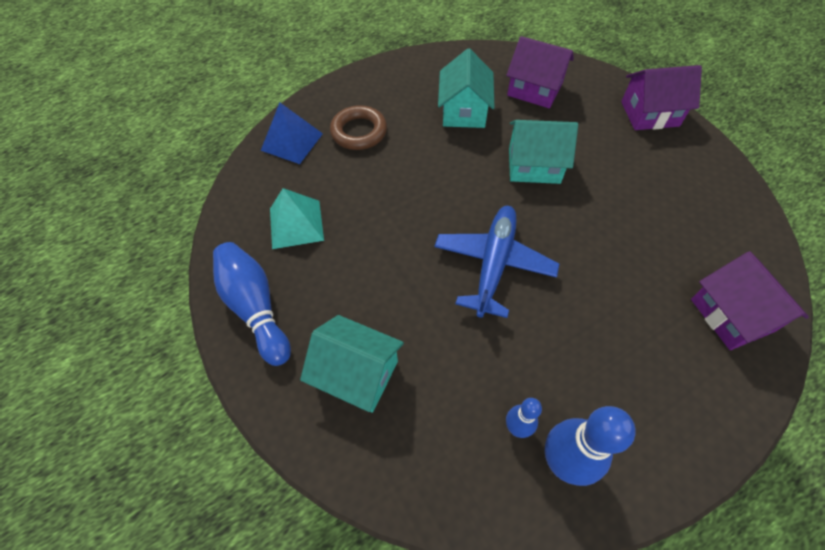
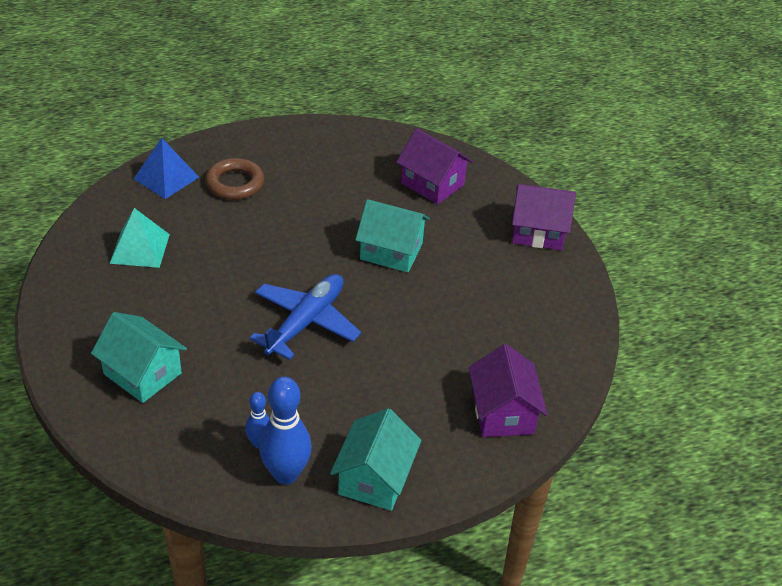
camera: 10 degrees right, 15 degrees down
(256, 308) = (76, 305): blue bowling pin -> none
(464, 111) = (349, 188): turquoise house -> turquoise house (374, 478)

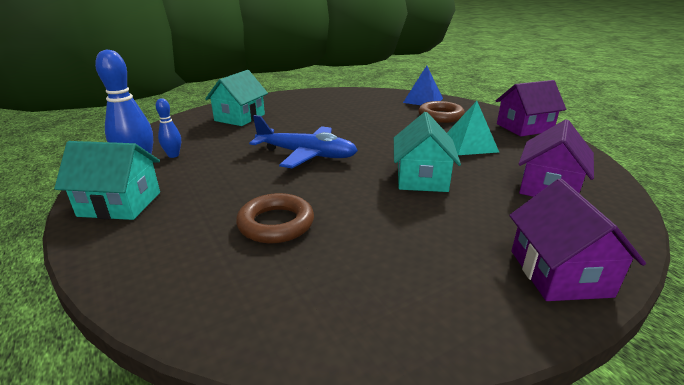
camera: 80 degrees right, 15 degrees down
(140, 248) = (350, 103): turquoise pyramid -> turquoise pyramid (469, 145)
(443, 362) = (276, 224): none -> brown ring
(503, 413) = (199, 274): purple house -> purple house (524, 127)

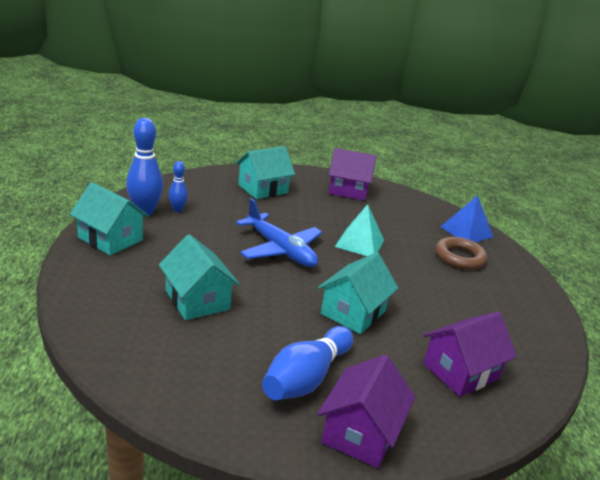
camera: 25 degrees right, 0 degrees up
(276, 224) = (197, 300): brown ring -> turquoise house
(456, 247) = (306, 378): none -> blue bowling pin
(469, 145) = (444, 300): turquoise pyramid -> turquoise pyramid (359, 243)
(524, 127) = (535, 305): purple house -> purple house (348, 190)

